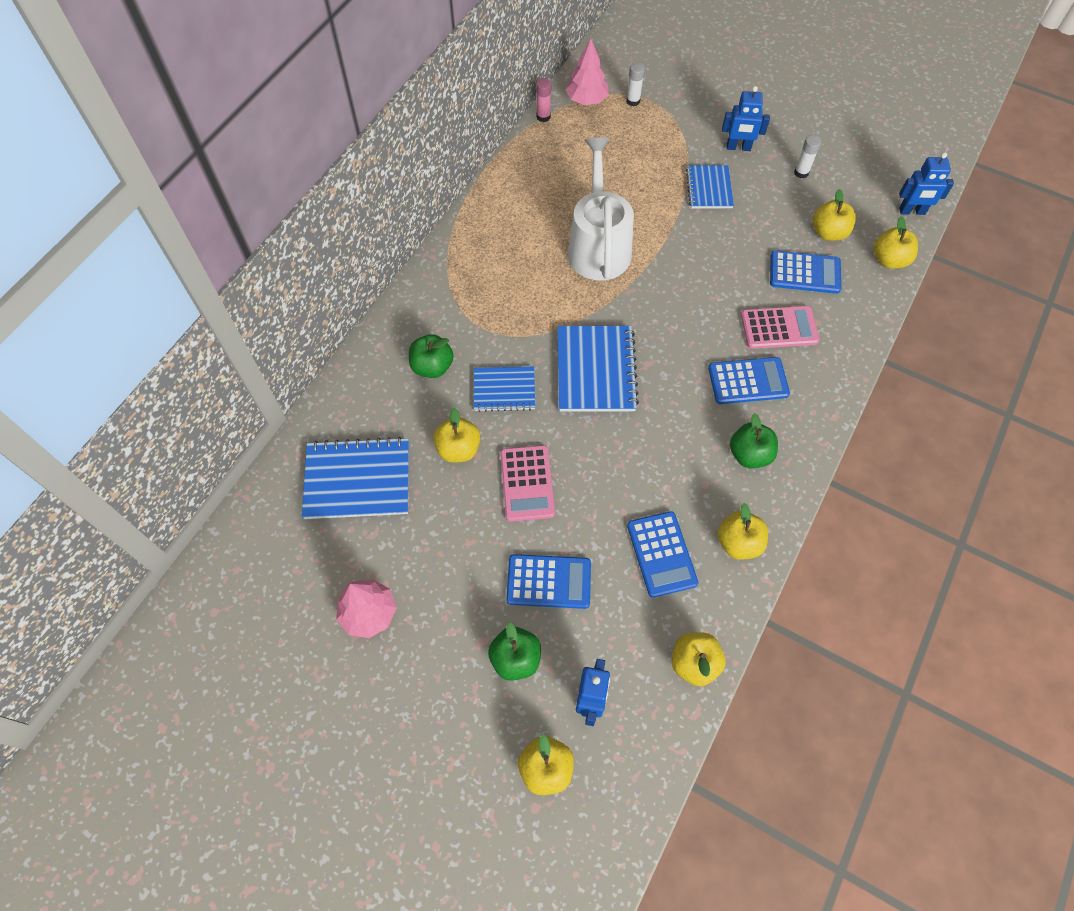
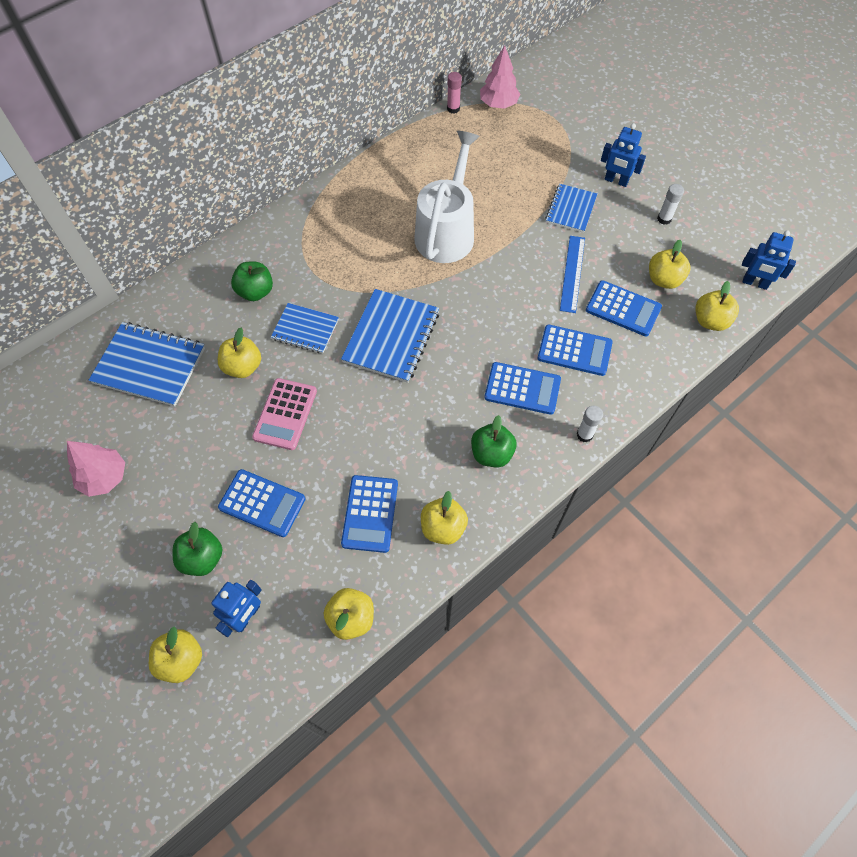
camera: 20 degrees right, 0 degrees up
(633, 101) = (539, 115): white glue stick -> white glue stick (584, 435)
(741, 252) = (572, 273): none -> blue ruler
(779, 328) = (574, 350): pink calculator -> blue calculator

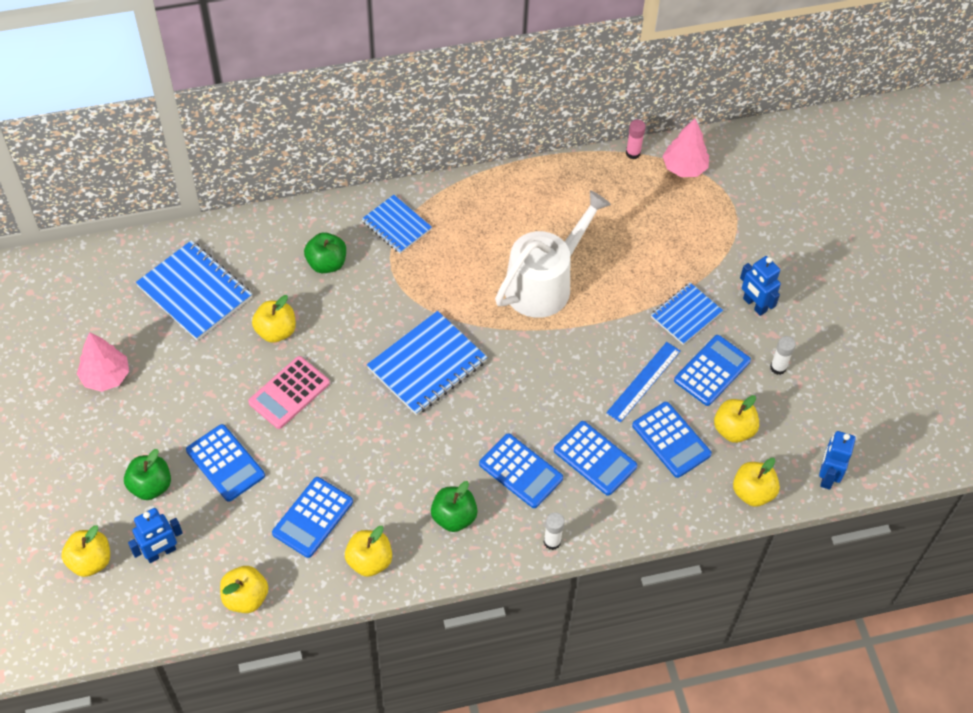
camera: 25 degrees right, 5 degrees down
(305, 329) = (351, 321): blue notebook -> blue notebook (396, 225)
(618, 242) = (712, 371): none -> blue calculator
(755, 283) = (827, 476): blue robot -> blue robot turned 60 degrees clockwise

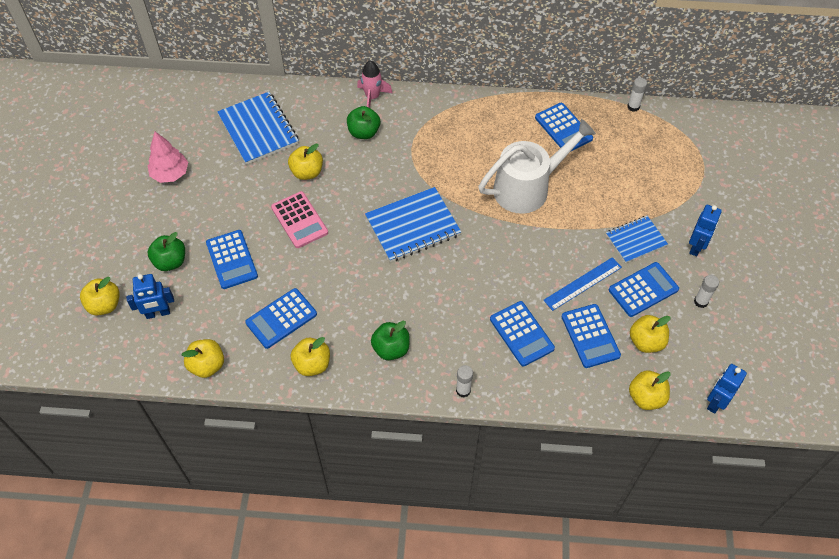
camera: 20 degrees right, 0 degrees up
(289, 393) = (299, 220): pink calculator -> pink calculator turned 90 degrees counterclockwise
(321, 216) = (372, 97): none -> pink rocket
(396, 225) = (427, 117): blue notebook -> none
(520, 471) = (457, 327): blue calculator -> blue calculator (563, 128)
(633, 153) = (633, 107): pink glue stick -> white glue stick
(684, 167) = (672, 127): pink tree -> none
(754, 305) = (696, 247): blue robot -> blue robot turned 135 degrees counterclockwise

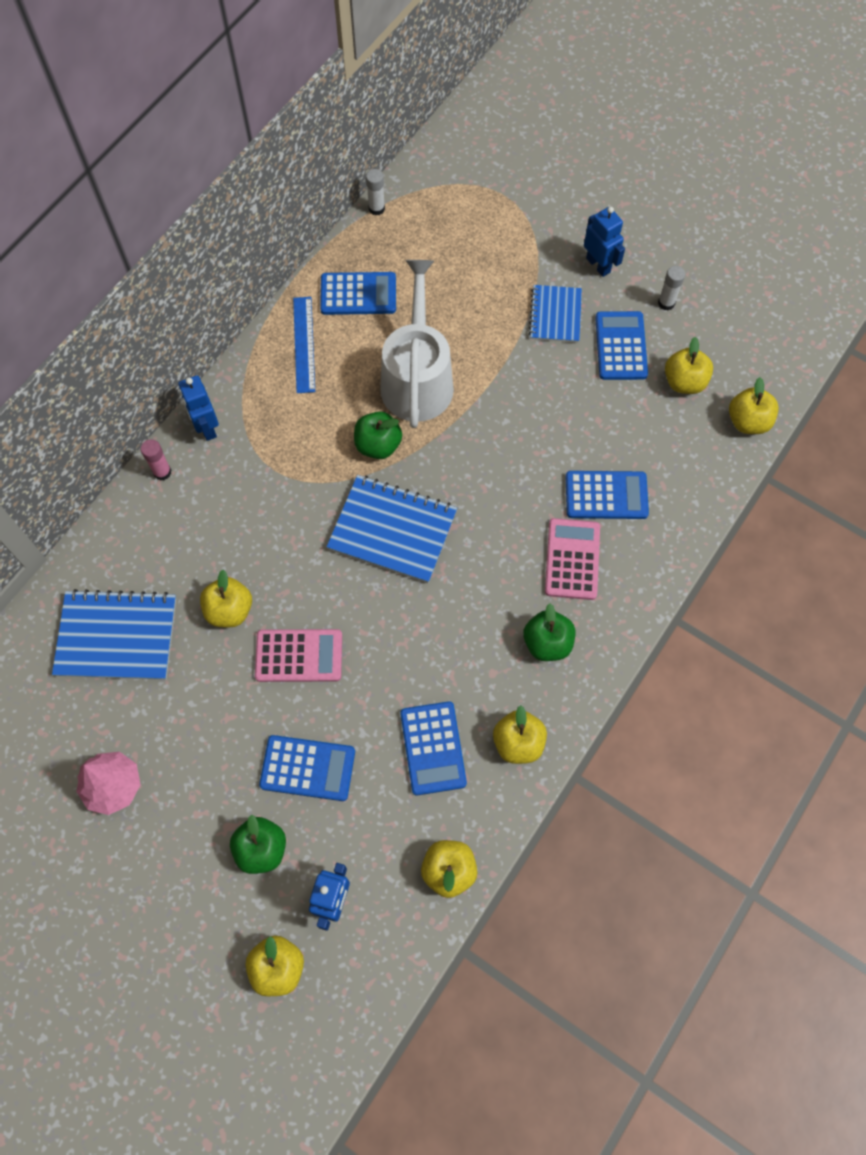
camera: 60 degrees left, 10 degrees up
(364, 132) = (212, 511): green apple -> green apple (378, 445)
(372, 97) = (162, 472): pink rocket -> pink glue stick
(413, 226) = (392, 530): blue notebook -> blue notebook turned 75 degrees counterclockwise
(460, 335) = (572, 559): none -> pink calculator
(463, 390) = (643, 594): white glue stick -> none
(583, 283) = (579, 398): blue ruler -> blue ruler (304, 344)
(590, 336) = (647, 430): blue calculator -> none
(716, 402) = (786, 362): blue robot -> blue robot (206, 427)

